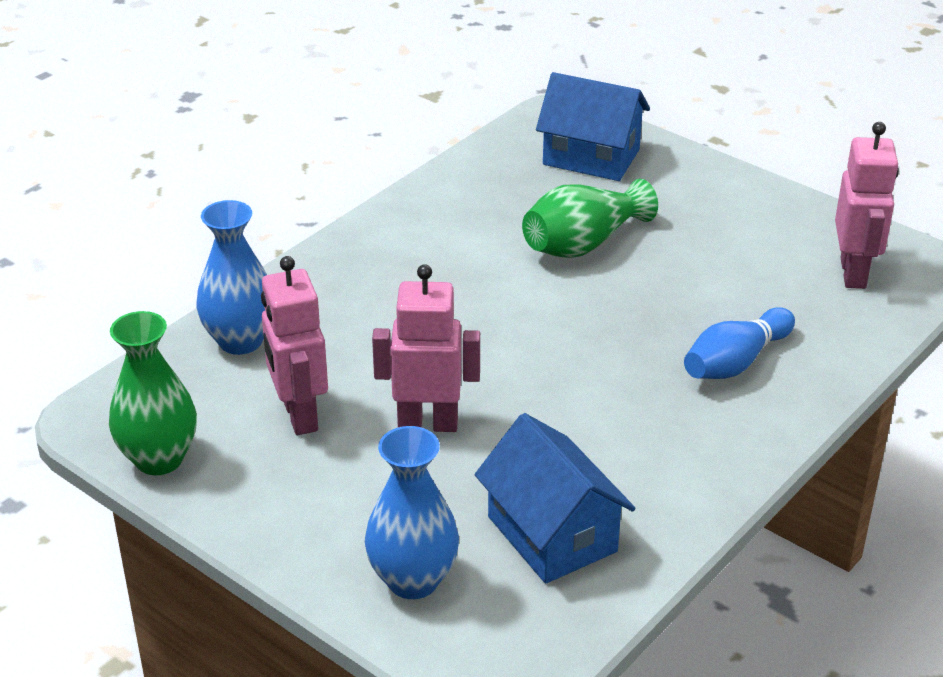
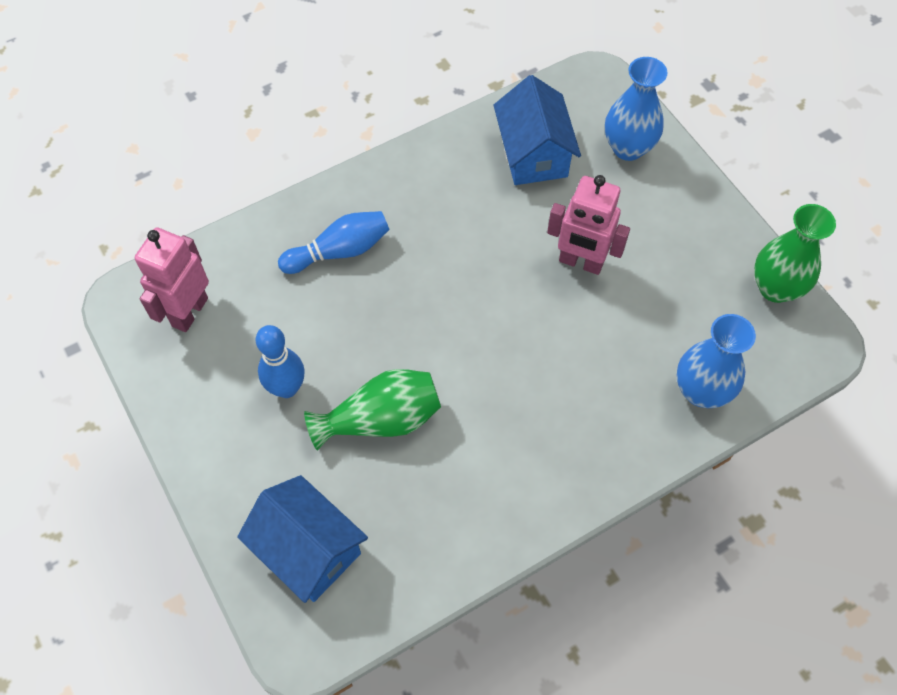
camera: 160 degrees left, 25 degrees up
(299, 415) = (670, 297): pink robot -> none
(697, 243) = (287, 388): none -> blue bowling pin

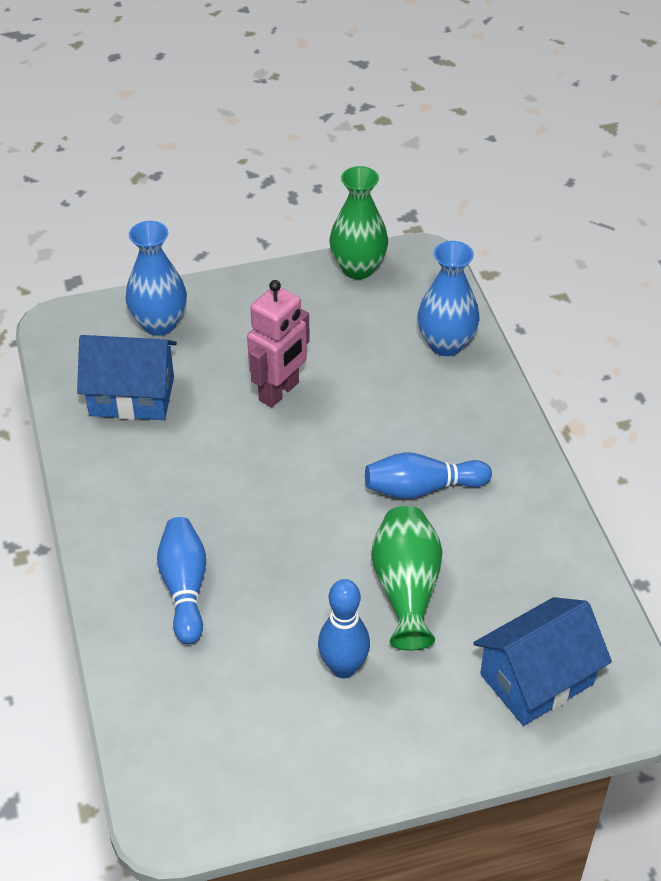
camera: 75 degrees left, 15 degrees down
(189, 312) = (210, 751): pink robot -> none
(502, 408) = (422, 488): none -> blue bowling pin

